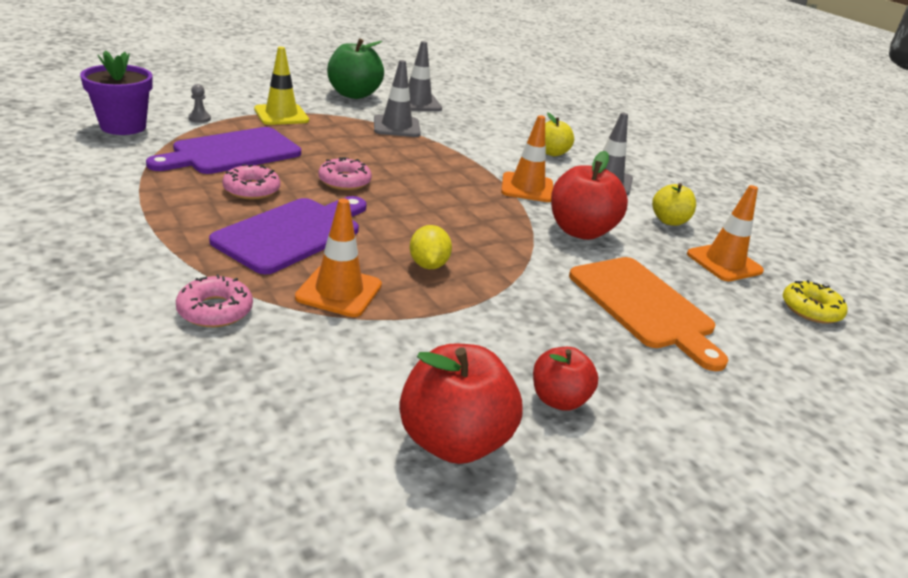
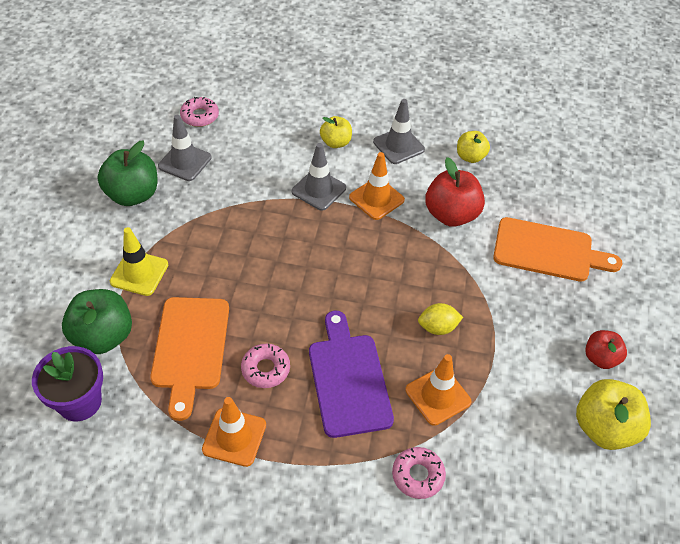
camera: 45 degrees left, 20 degrees up
(199, 118) = (103, 336): grey pawn -> green apple
(232, 152) = (190, 348): purple cutting board -> orange cutting board
(344, 181) = (292, 302): pink donut -> pink donut (200, 116)
(396, 127) = (221, 208): grey traffic cone -> grey traffic cone (318, 190)
(428, 265) = (438, 327): yellow lemon -> yellow lemon turned 45 degrees counterclockwise
(453, 441) = (604, 428): red apple -> yellow apple
(724, 262) = (532, 172): orange traffic cone -> orange traffic cone (234, 437)
(811, 309) = (598, 175): yellow donut -> none

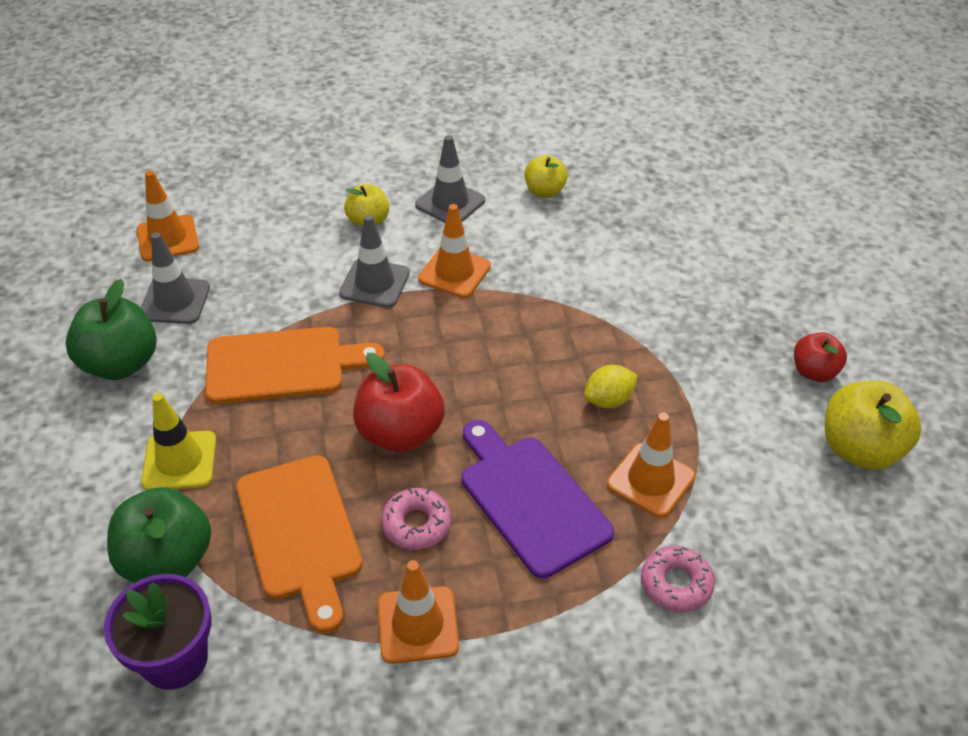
camera: 20 degrees left, 5 degrees down
(200, 116) = (168, 238): pink donut -> orange traffic cone
(451, 215) = (556, 264): red apple -> red apple (400, 433)
(548, 251) = (691, 271): orange cutting board -> orange cutting board (283, 365)

